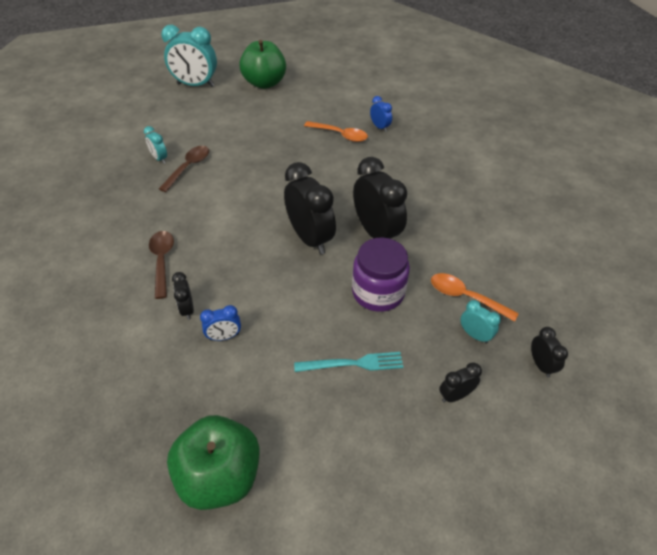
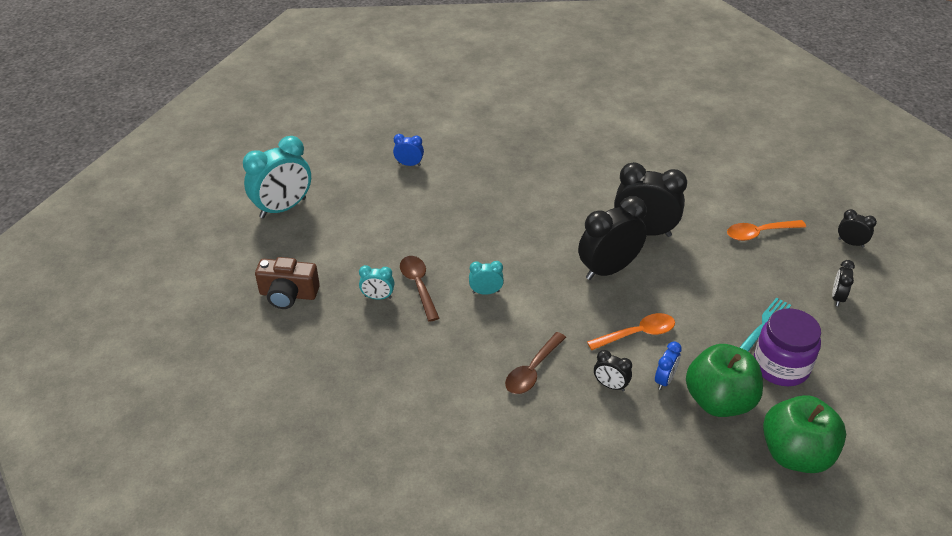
camera: 45 degrees left, 5 degrees down
(124, 128) = (288, 294): none -> brown camera
(162, 261) = (532, 370): brown spoon -> brown spoon turned 90 degrees counterclockwise
(264, 83) = (350, 164): green apple -> green apple (719, 401)
(310, 238) = (608, 269): black clock -> black clock turned 45 degrees counterclockwise
(340, 135) = (496, 171): orange spoon -> orange spoon (637, 334)
(378, 292) = (708, 271): purple jar -> purple jar (781, 366)
(380, 127) = (517, 144): blue clock -> blue clock (409, 164)
(474, 335) = (797, 253): turquoise clock -> turquoise clock (486, 292)

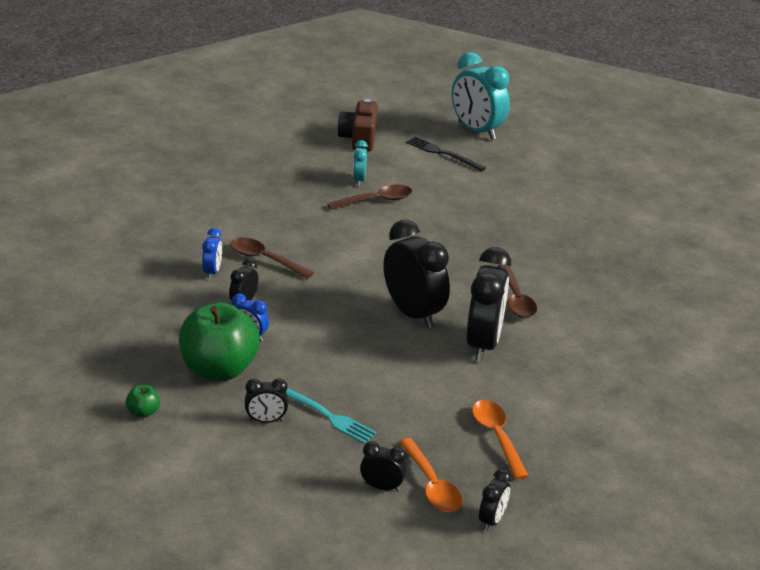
camera: 85 degrees right, 10 degrees down
(327, 234) = (443, 153): none -> black fork
(409, 164) = (565, 194): blue clock -> blue clock (212, 272)
(486, 292) = (370, 237): turquoise clock -> none
(577, 208) = (516, 299): none -> brown spoon
(637, 334) = (314, 325): orange spoon -> orange spoon (431, 485)
(781, 366) = (266, 420): purple jar -> black clock
(795, 454) = (143, 412): green apple -> green apple, size x0.41

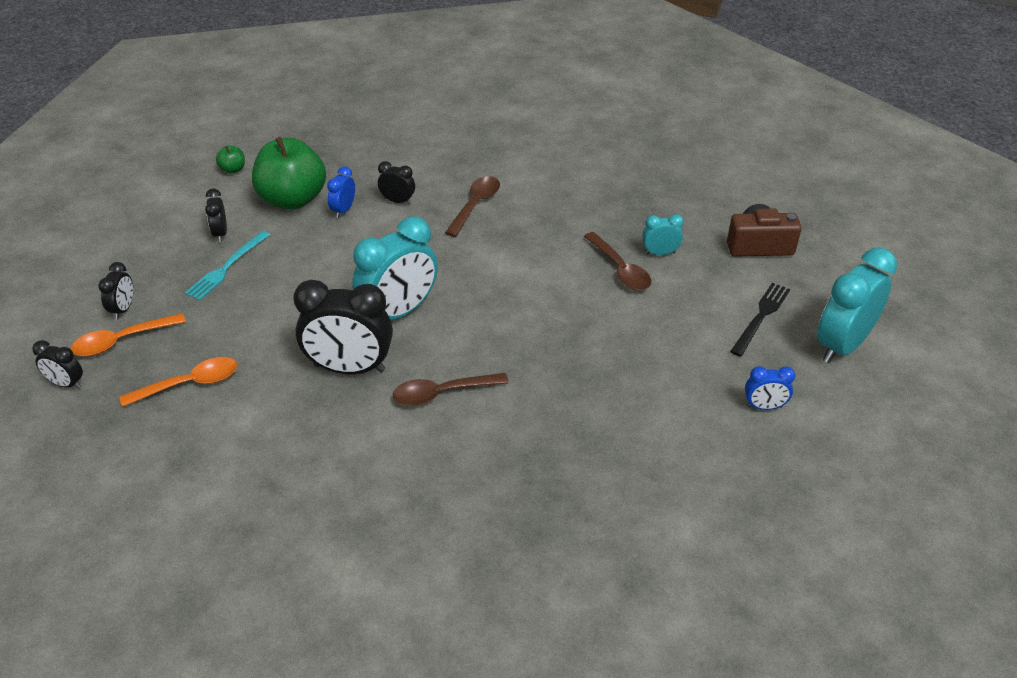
camera: 85 degrees right, 10 degrees up
(212, 272) = (445, 177): blue clock -> blue clock (764, 407)
(413, 313) = (399, 312): black clock -> turquoise clock

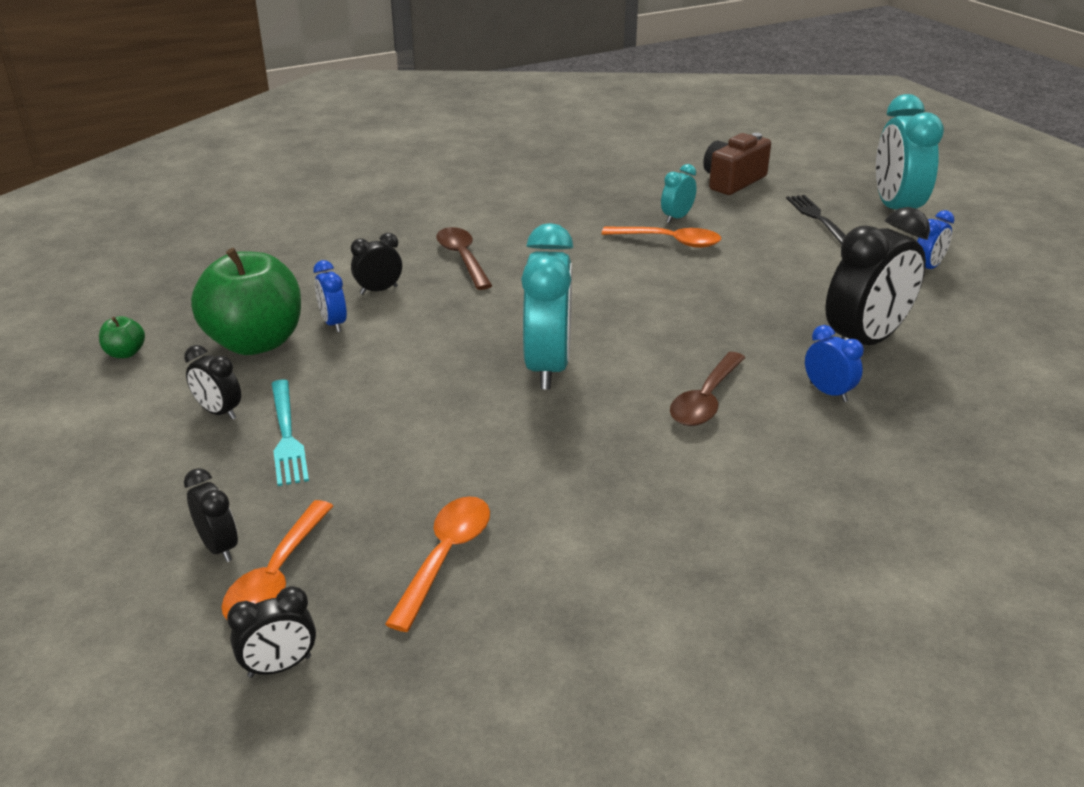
camera: 45 degrees left, 10 degrees down
(349, 368) = (588, 435): black clock -> black clock (865, 341)
(517, 441) = (828, 392): none -> blue clock
(620, 269) = (669, 241): brown spoon -> orange spoon

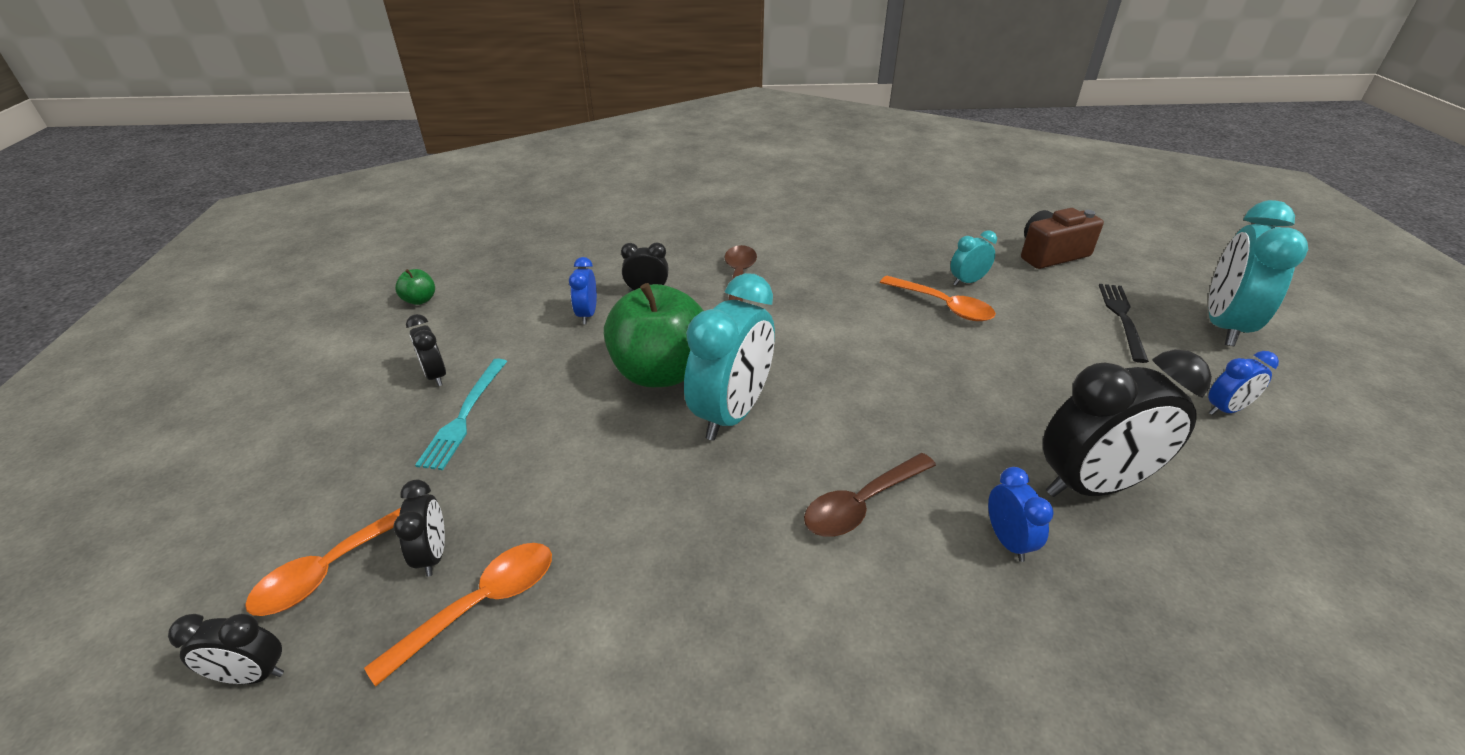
camera: 25 degrees right, 5 degrees up
(219, 547) = (322, 515): black clock -> black clock (433, 554)
(256, 342) = (515, 316): green apple -> green apple (660, 372)

